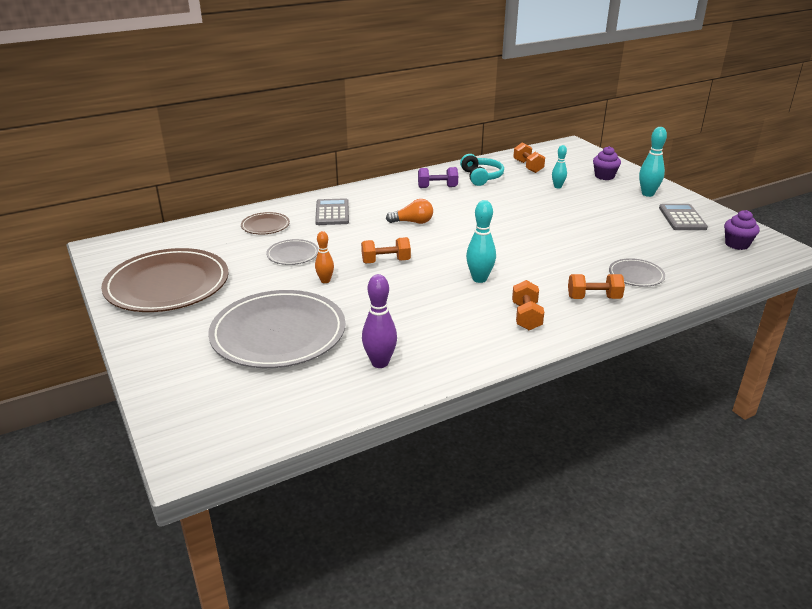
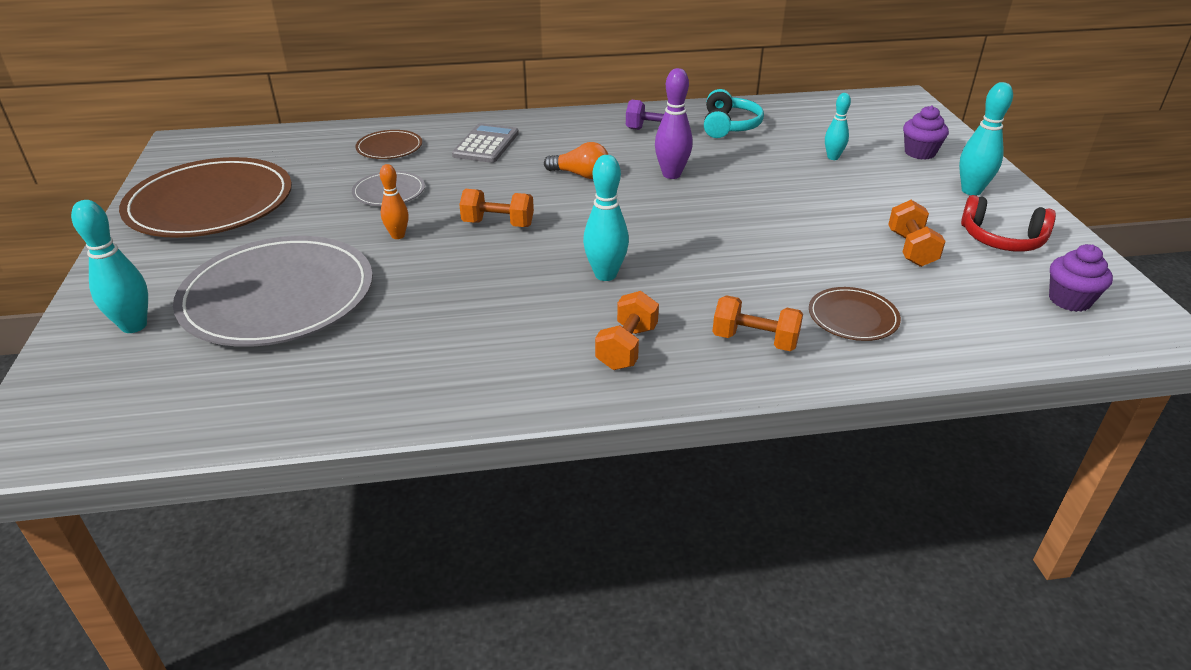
camera: 20 degrees right, 5 degrees up
(192, 372) = (134, 326): none -> turquoise bowling pin
(380, 363) = (366, 369): purple bowling pin -> purple bowling pin (671, 174)
(528, 166) = (810, 121): orange dumbbell -> orange dumbbell (911, 249)
(636, 275) = (853, 317): grey plate -> brown plate
(682, 218) = (1002, 239): grey calculator -> red headphones

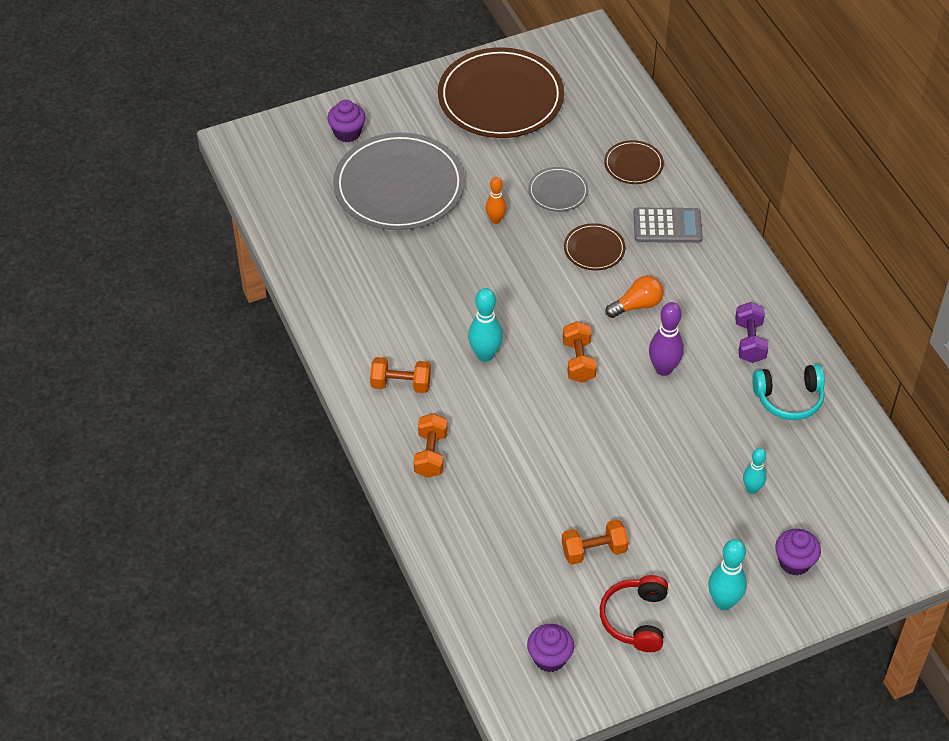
camera: 75 degrees right, 15 degrees up
(134, 326) = (347, 133): turquoise bowling pin -> purple cupcake
(498, 224) = (534, 273): orange dumbbell -> orange dumbbell (578, 361)
(580, 175) = (636, 305): orange light bulb -> orange light bulb turned 120 degrees counterclockwise
(853, 317) = (478, 512): brown plate -> brown plate (594, 249)

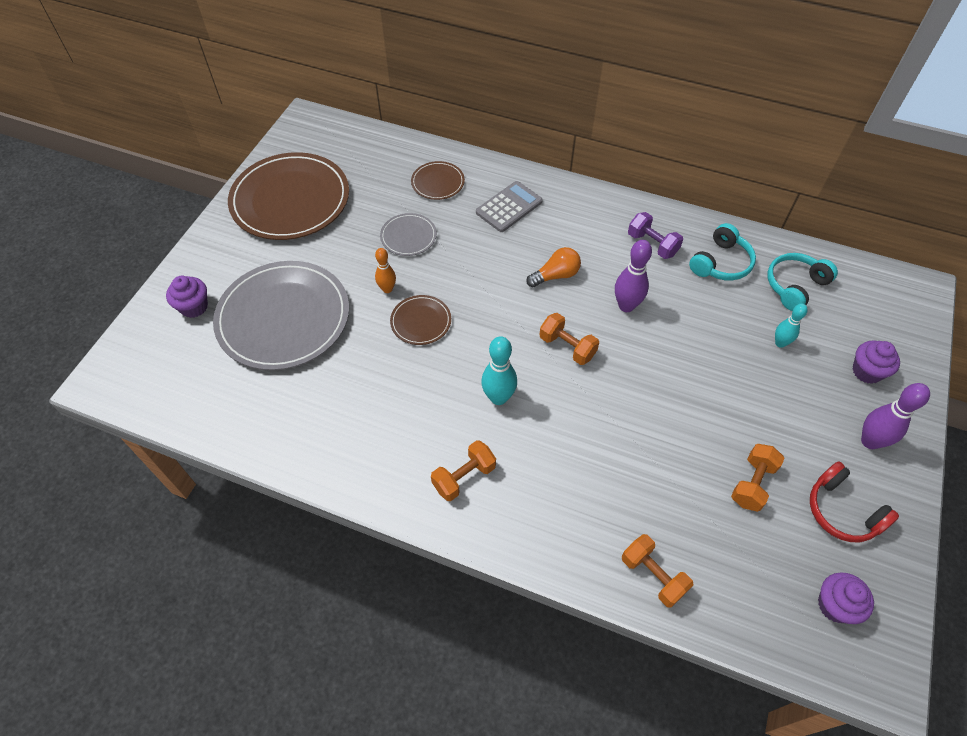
camera: 45 degrees left, 5 degrees up
(431, 454) = (554, 516): orange dumbbell -> orange dumbbell (653, 575)
(594, 249) = (481, 258): brown plate -> brown plate (421, 321)
(636, 305) = (555, 275): orange light bulb -> orange light bulb turned 45 degrees clockwise
(723, 602) = (870, 441): turquoise bowling pin -> purple bowling pin
(828, 462) = (795, 286): none -> turquoise headphones

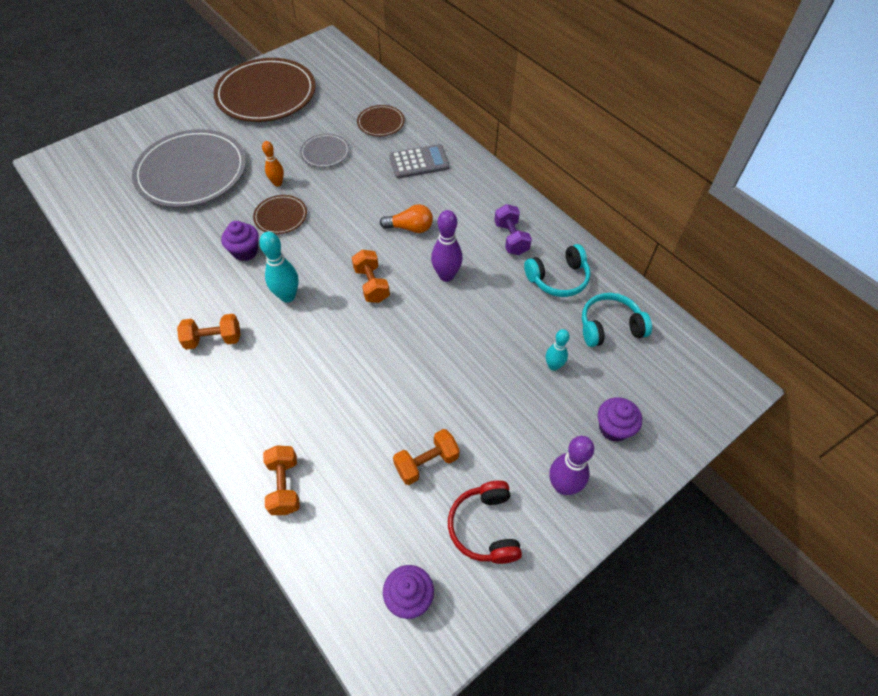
camera: 30 degrees right, 0 degrees up
(194, 307) = (143, 140): purple cupcake -> purple cupcake (245, 251)

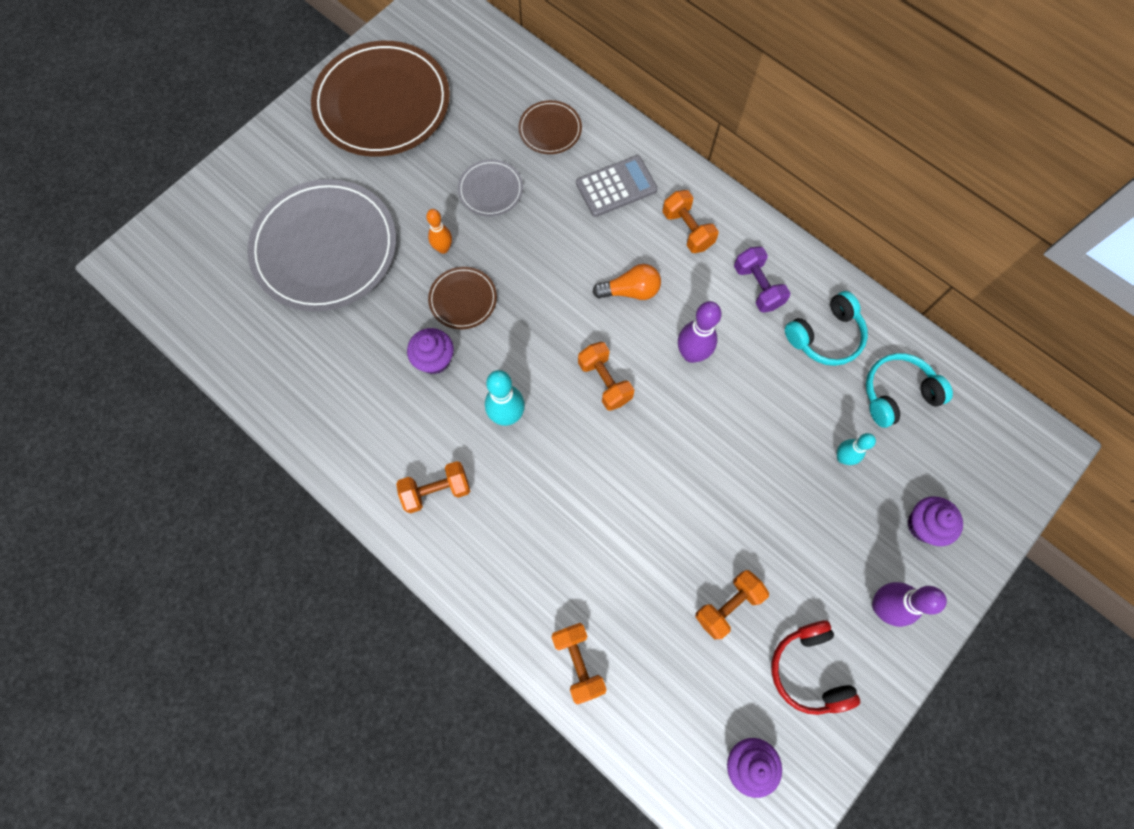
camera: 10 degrees left, 15 degrees up
(465, 195) = (687, 230): none -> orange dumbbell

